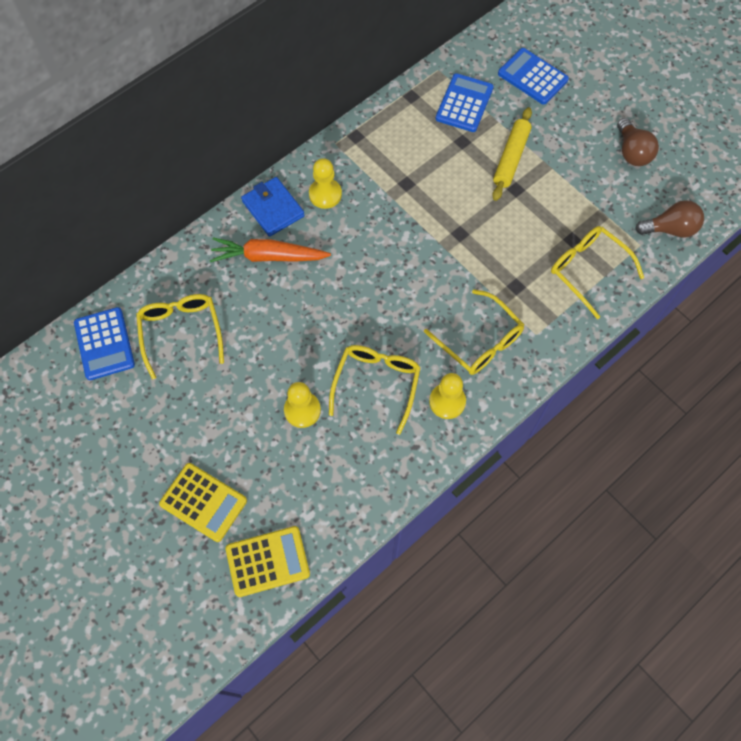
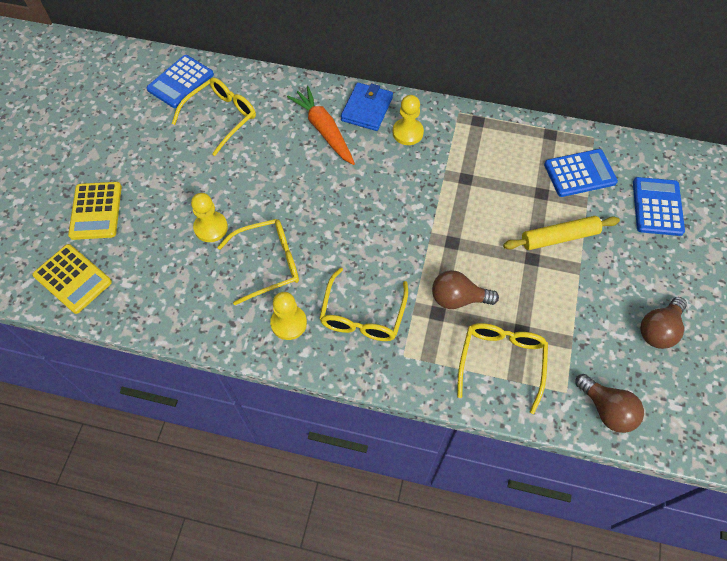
camera: 55 degrees right, 5 degrees down
(514, 263) = (458, 298): none -> brown light bulb

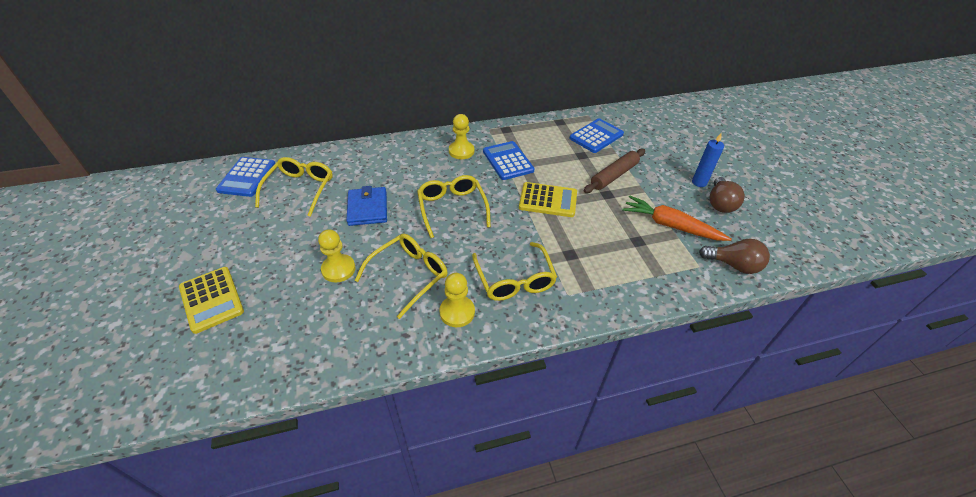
camera: 30 degrees left, 15 degrees down
(73, 279) = (214, 367): yellow calculator -> yellow calculator (548, 200)
(324, 130) = (395, 170): orange carrot -> orange carrot (670, 225)
(367, 109) = (420, 147): blue wallet -> blue wallet (368, 208)
(458, 298) = (577, 239): brown light bulb -> none
(501, 362) = (641, 266): yellow glasses -> yellow glasses (452, 208)
(559, 237) = (614, 175): yellow rolling pin -> brown rolling pin
(657, 207) = (657, 138): blue calculator -> blue calculator (508, 161)
(657, 291) = (699, 182): none -> blue candle

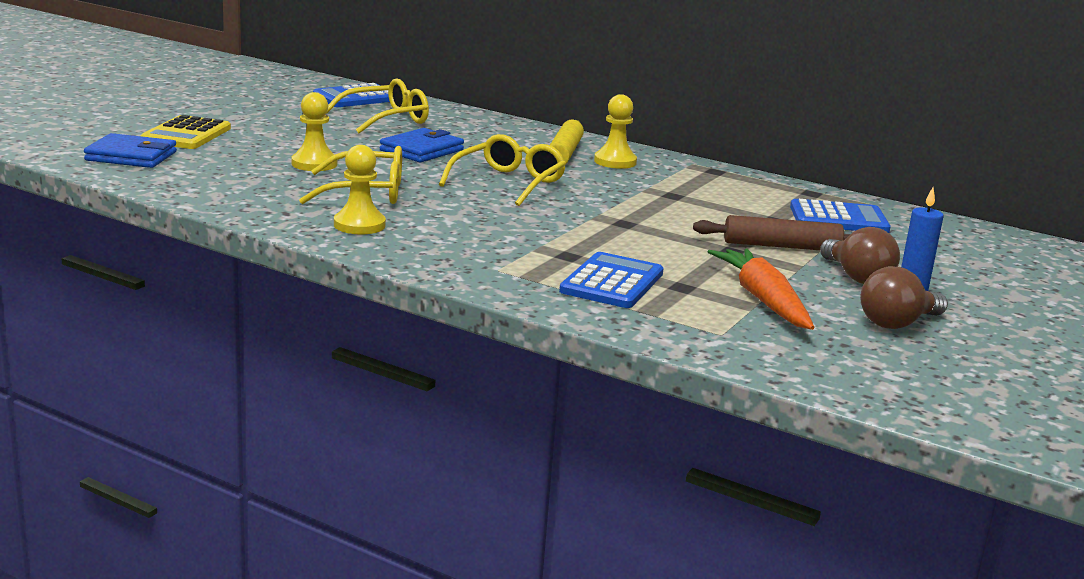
camera: 45 degrees right, 25 degrees down
(218, 357) = (131, 156): none -> blue wallet
(431, 160) = (564, 153): none -> yellow rolling pin
(508, 161) = (657, 186): blue calculator -> blue calculator (612, 282)
(514, 280) = (463, 238): yellow glasses -> none
(548, 200) = (637, 222): yellow calculator -> none
(733, 265) = (777, 356): brown light bulb -> brown light bulb (857, 277)

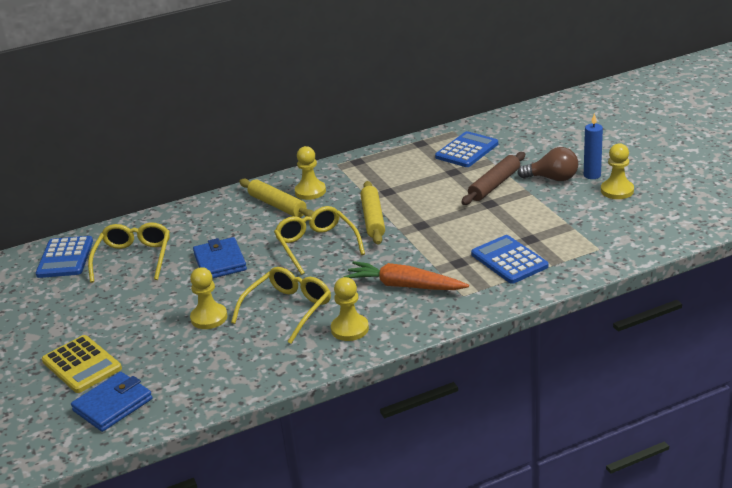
camera: 50 degrees left, 10 degrees up
(602, 198) = (373, 219): none -> yellow rolling pin
(762, 300) = (564, 219): orange carrot -> orange carrot (404, 286)
(897, 323) = (617, 191): brown light bulb -> yellow pawn

